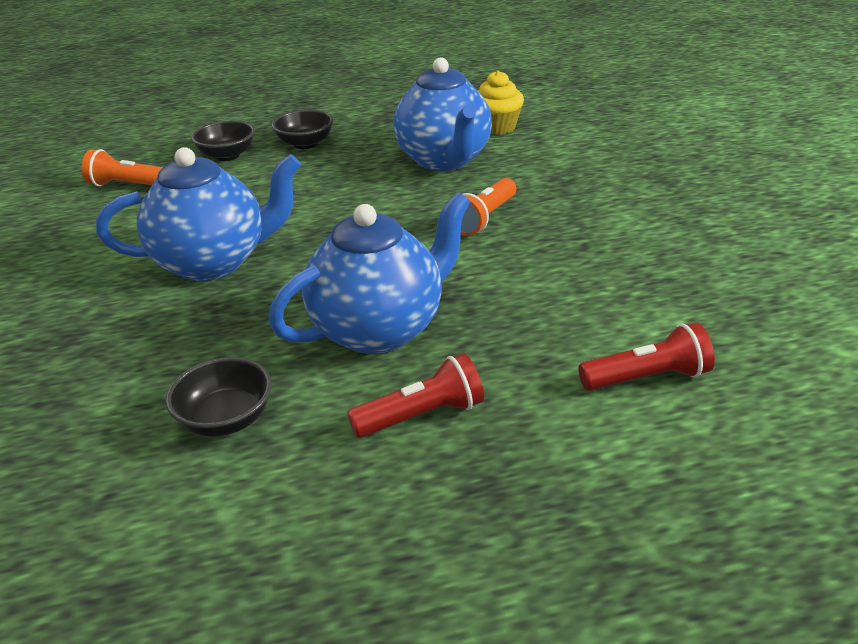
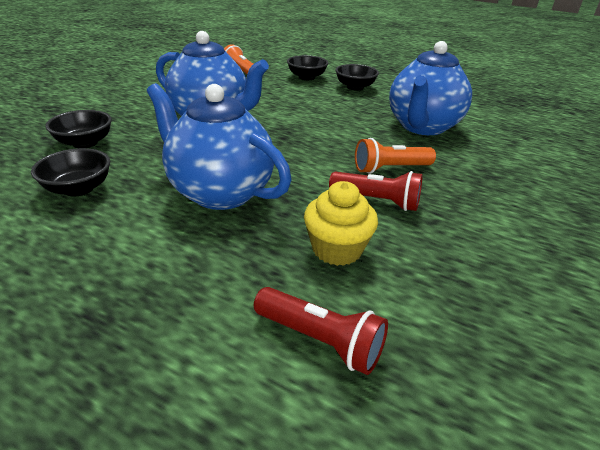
camera: 40 degrees right, 0 degrees up
(115, 376) = (85, 143): none -> black bowl
(379, 329) = (220, 192): blue teapot -> blue teapot turned 150 degrees counterclockwise
(422, 415) = (150, 252): red flashlight -> red flashlight (377, 201)
(497, 127) = (493, 124): yellow cupcake -> yellow cupcake (337, 249)

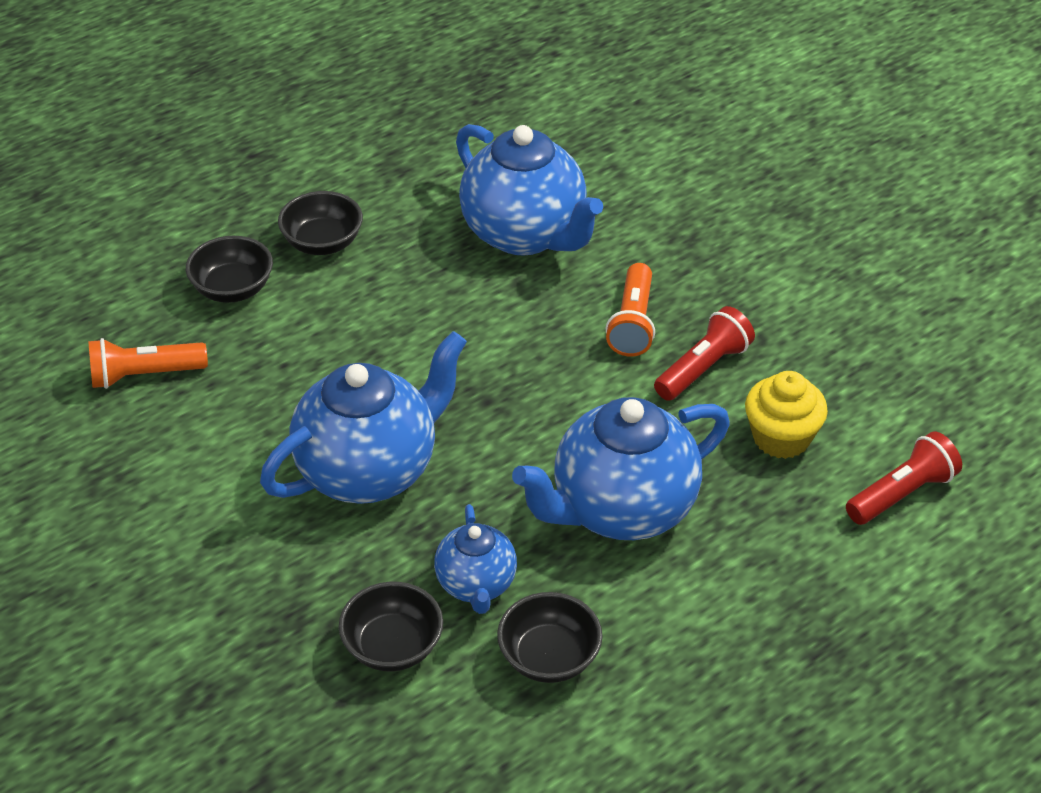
camera: 65 degrees left, 10 degrees up
(137, 157) = (476, 585): none -> blue teapot

